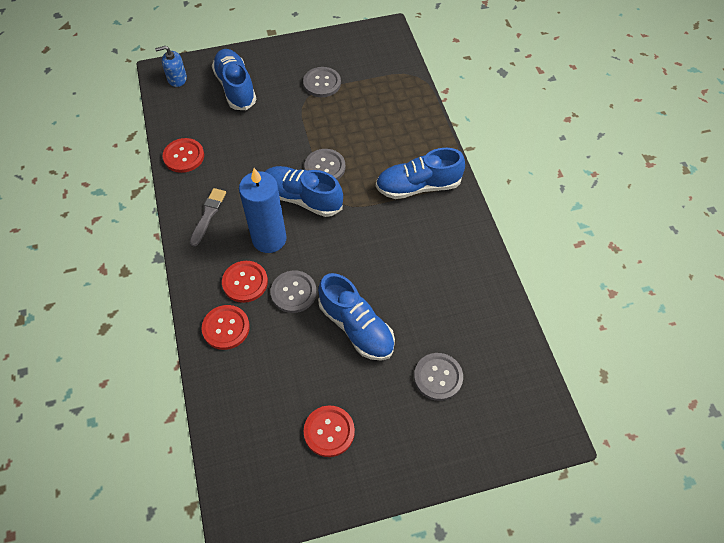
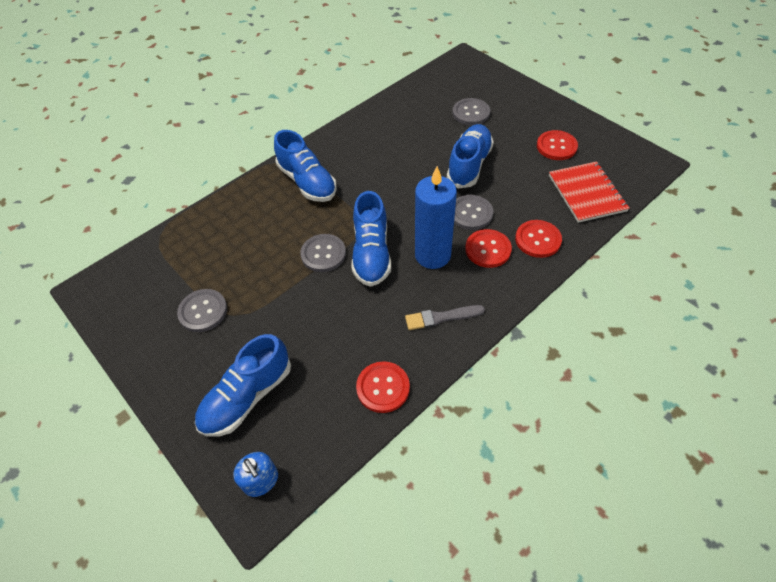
camera: 115 degrees left, 5 degrees down
(246, 412) = (586, 193): none -> red notebook

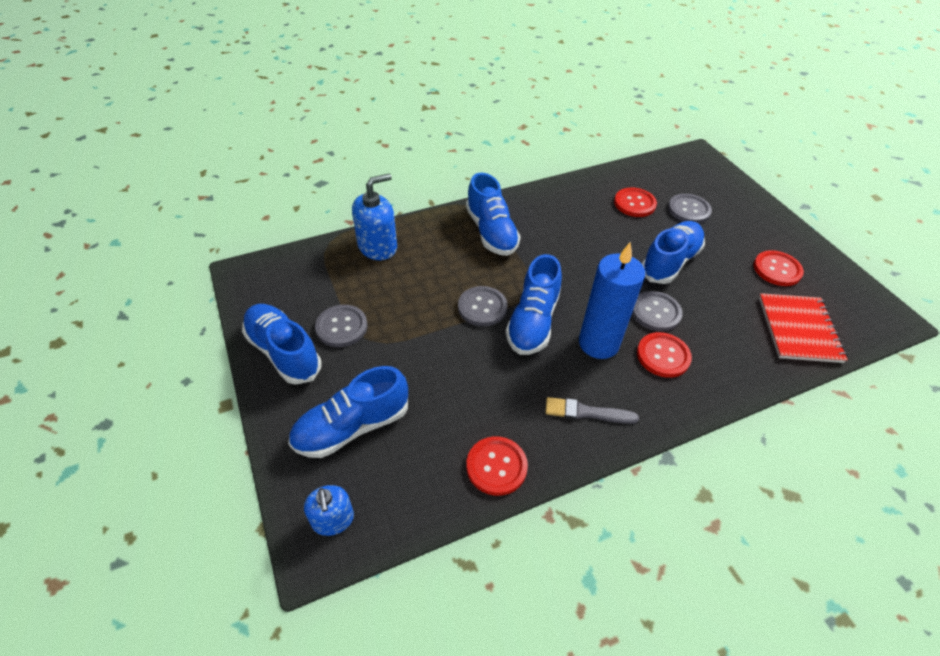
camera: 15 degrees right, 5 degrees down
(158, 351) = (284, 352): none -> blue shoe
(208, 226) = (377, 246): none -> blue soap dispenser
(538, 240) = (724, 363): red button -> red button (634, 203)

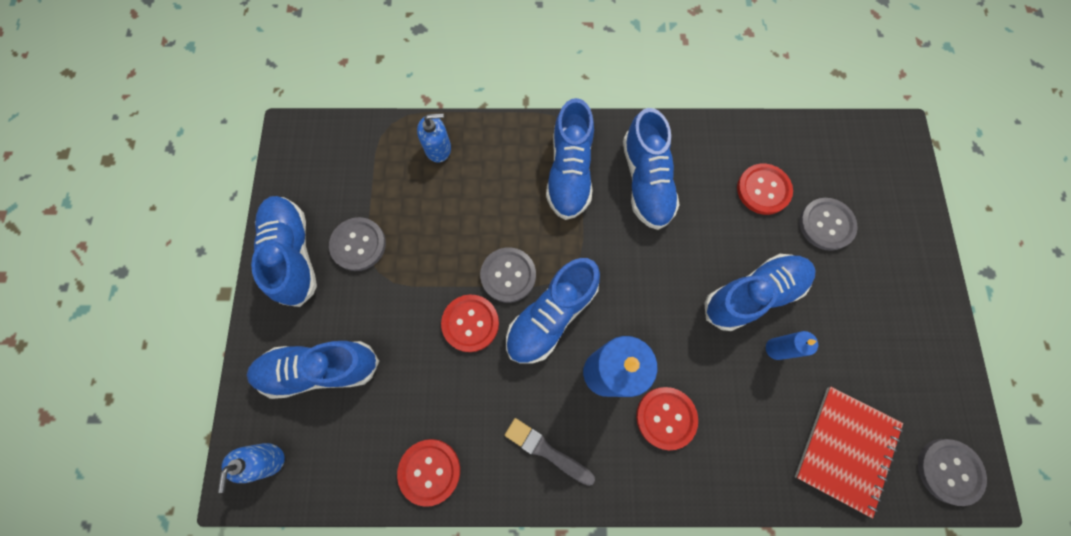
camera: 25 degrees right, 25 degrees up
(377, 246) = (438, 148): blue soap dispenser -> blue soap dispenser, size x0.63
(551, 221) = (646, 181): none -> blue shoe
(655, 312) = (692, 358): grey button -> grey button (949, 471)
(708, 287) = (776, 349): none -> blue candle
(777, 269) = (878, 357): red button -> red button (470, 323)

